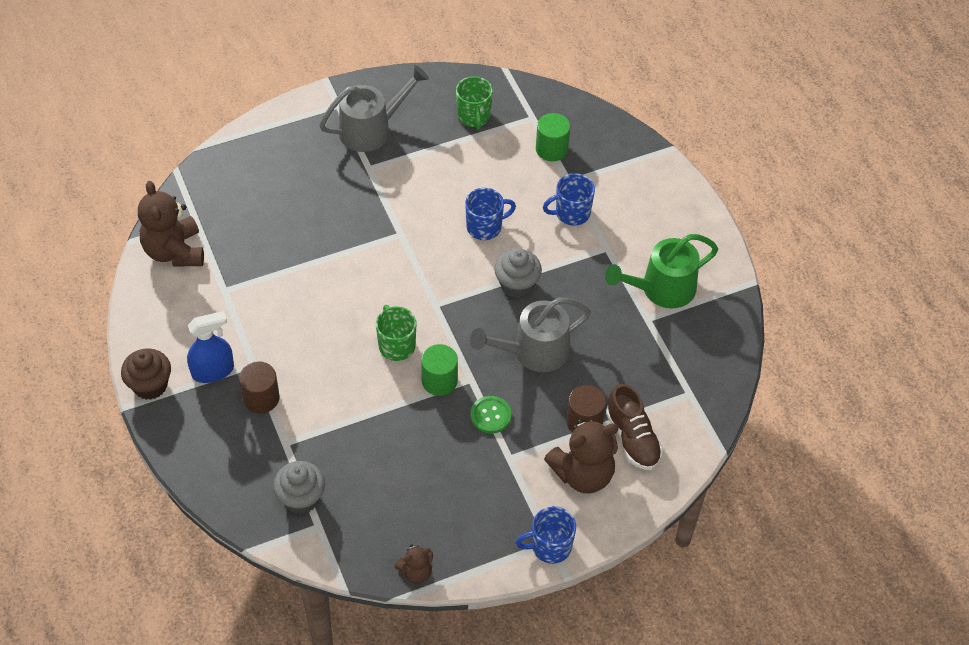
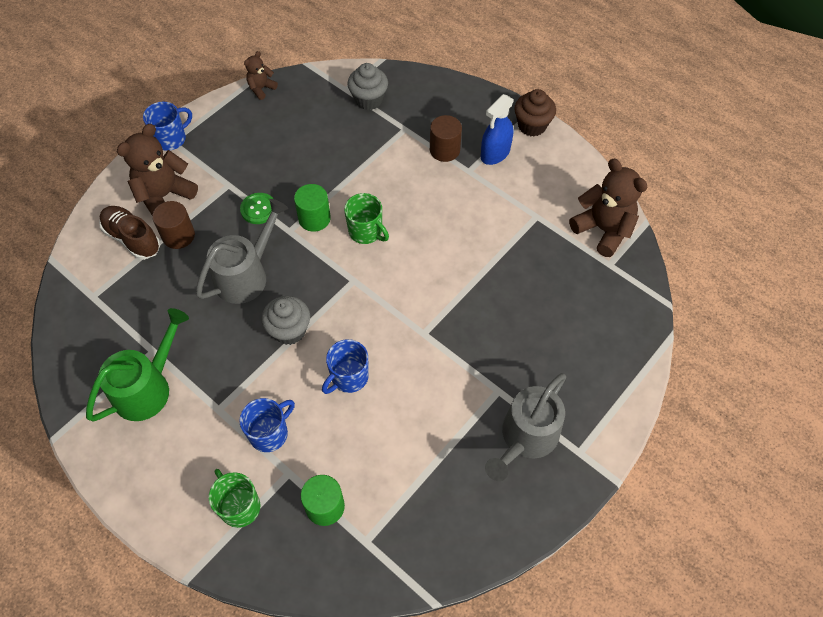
camera: 155 degrees right, 5 degrees up
(474, 116) = (430, 509): green mug -> green mug (239, 506)

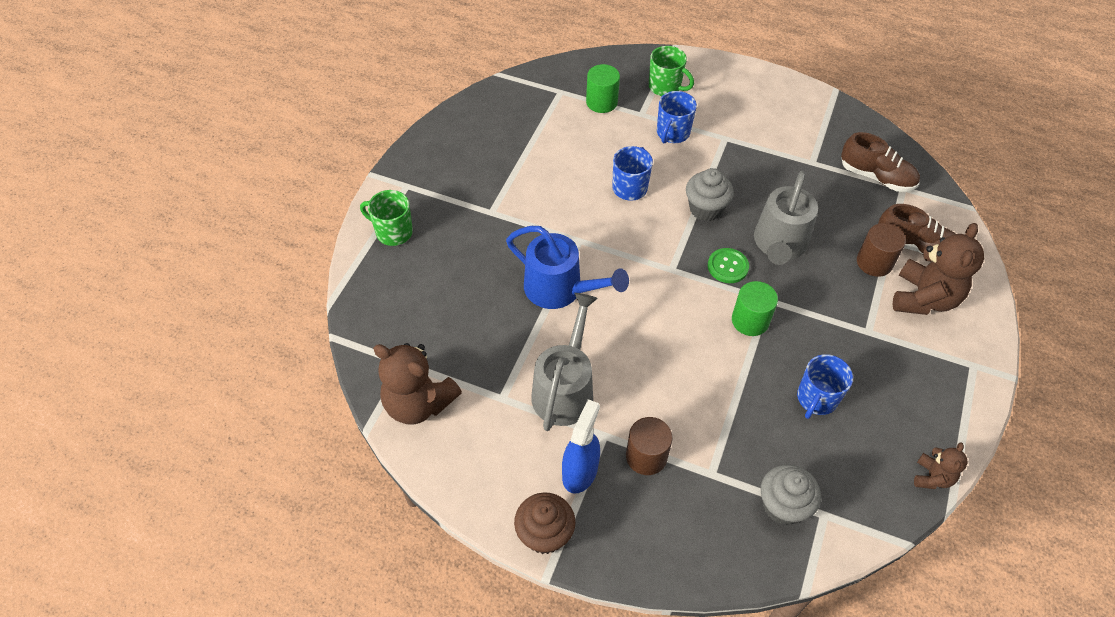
camera: 160 degrees right, 5 degrees down
(106, 315) = (876, 177): none -> brown shoe
(148, 387) = (794, 137): green watering can -> none
(171, 139) = (978, 368): blue mug -> blue mug (816, 399)
(258, 209) = (815, 313): green button -> green button (727, 266)
(366, 232) = (686, 322): green mug -> green mug (393, 232)
(459, 290) = (560, 289): none -> blue watering can
(525, 438) = (456, 183): grey watering can -> grey watering can (565, 388)

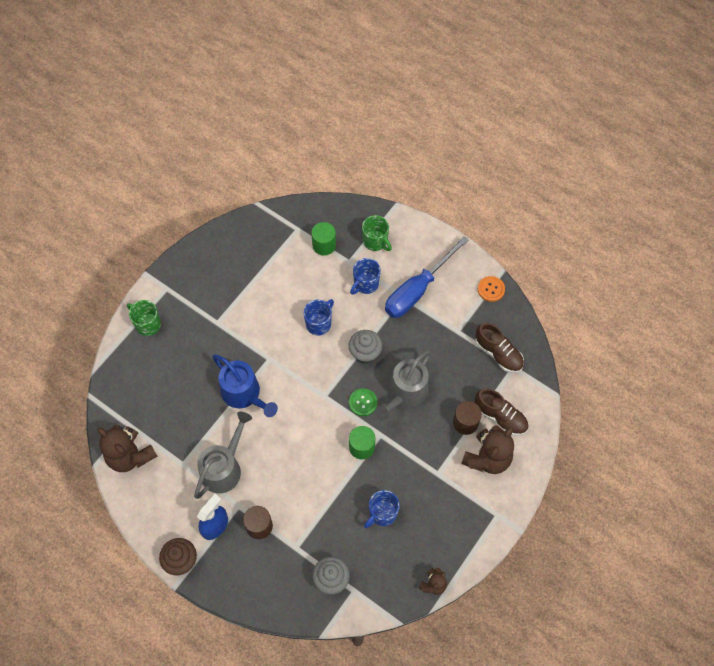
camera: 15 degrees right, 10 degrees up
(741, 128) = (417, 290): none -> blue screwdriver
(832, 111) = (491, 289): none -> orange button

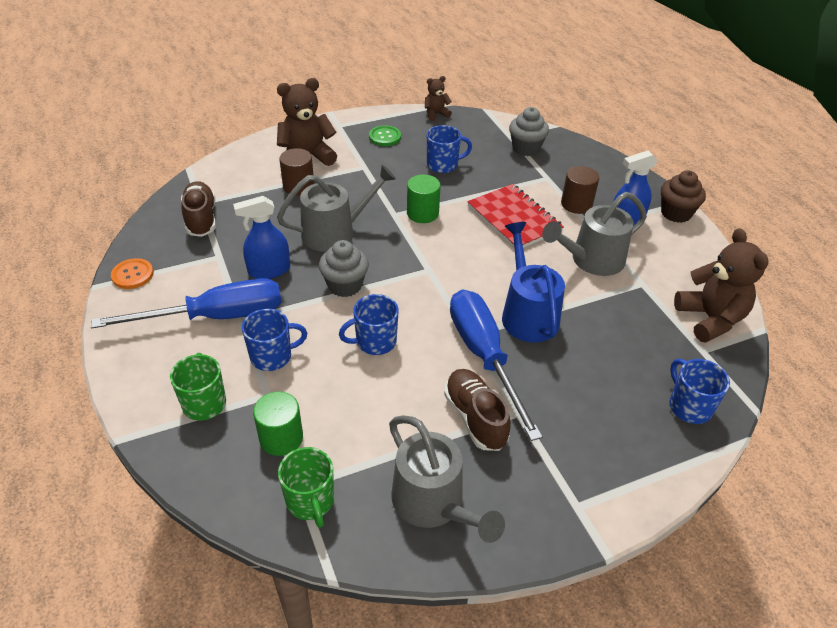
camera: 150 degrees left, 20 degrees down
(127, 377) = (689, 406): none -> blue mug
(147, 324) = (632, 465): green mug -> green mug (310, 501)
(232, 254) = (434, 504): none -> grey watering can
(253, 348) = (484, 356): none -> blue screwdriver
(296, 480) = (514, 219): none -> red notebook
(363, 402) = (389, 245): green button -> green button (385, 137)
(418, 338) = (269, 270): none -> blue spray bottle
(500, 417) = (260, 176): brown shoe -> brown shoe (475, 418)

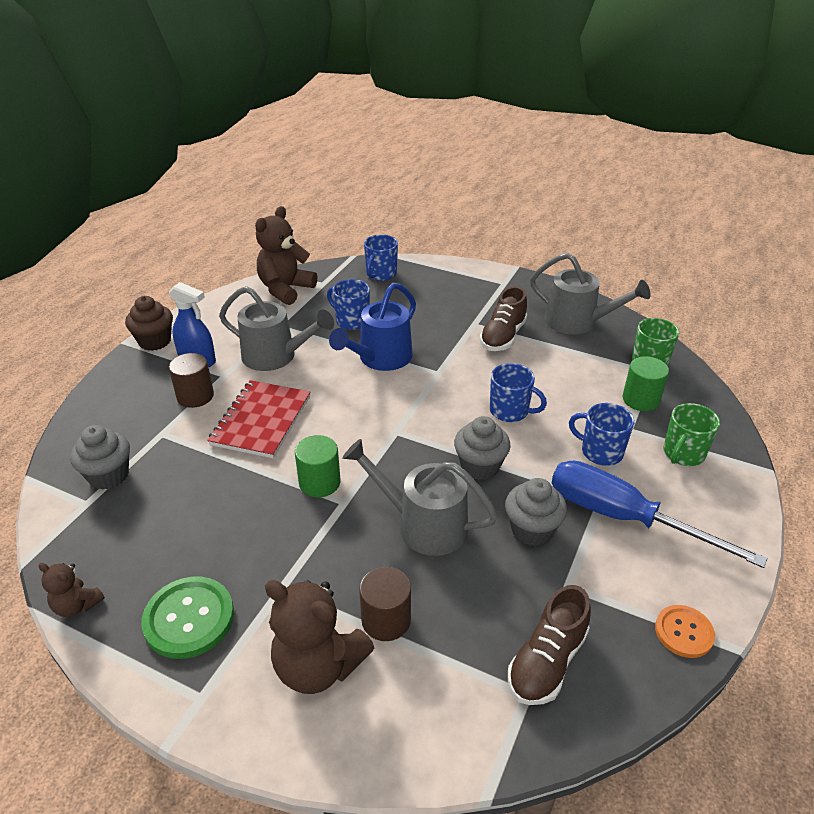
camera: 130 degrees left, 5 degrees down
(269, 270) = (532, 530): blue spray bottle -> grey cupcake
(385, 137) = (189, 618): green button -> green button, size x1.60
(434, 504) = (577, 322): grey watering can -> grey watering can turned 105 degrees clockwise
(443, 165) = (208, 521): blue mug -> blue mug (351, 321)
(484, 356) = (449, 357): blue screwdriver -> none

